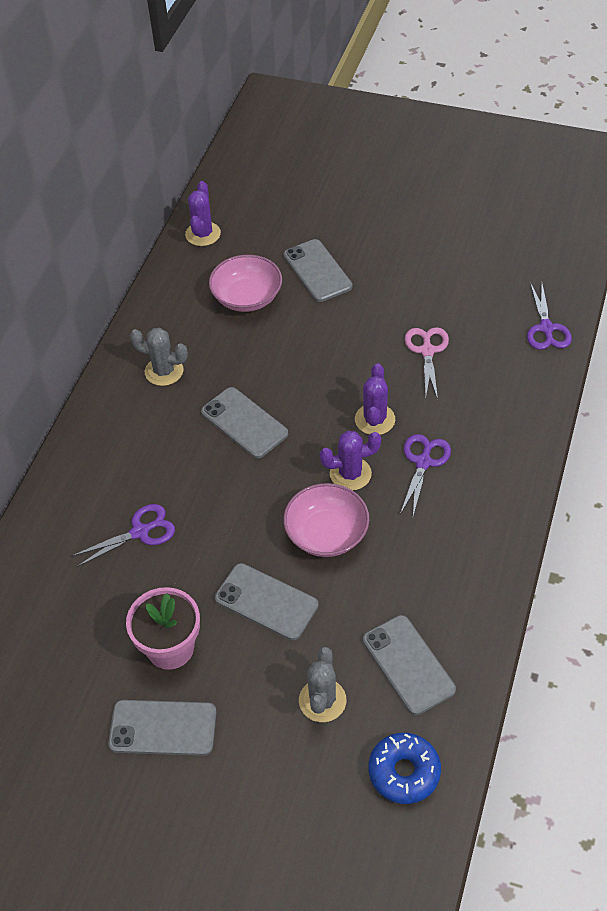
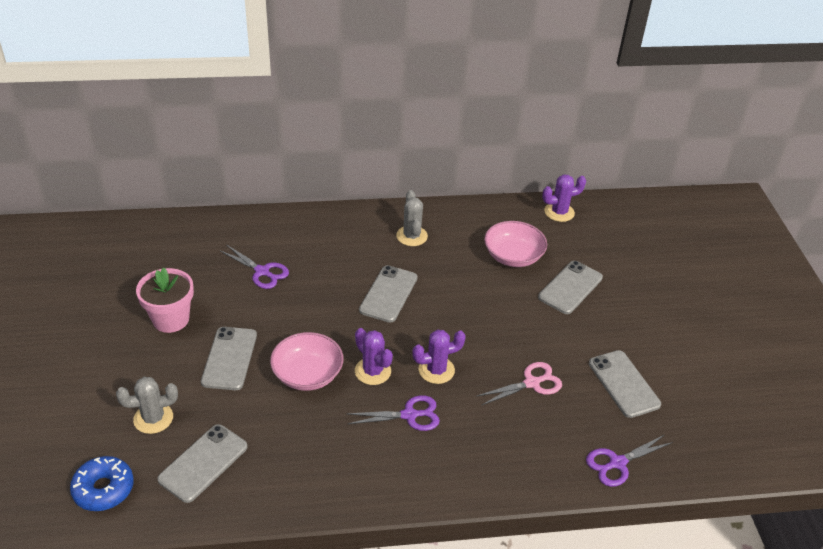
camera: 60 degrees right, 10 degrees down
(163, 728) = (105, 337): grey phone -> grey phone (623, 384)

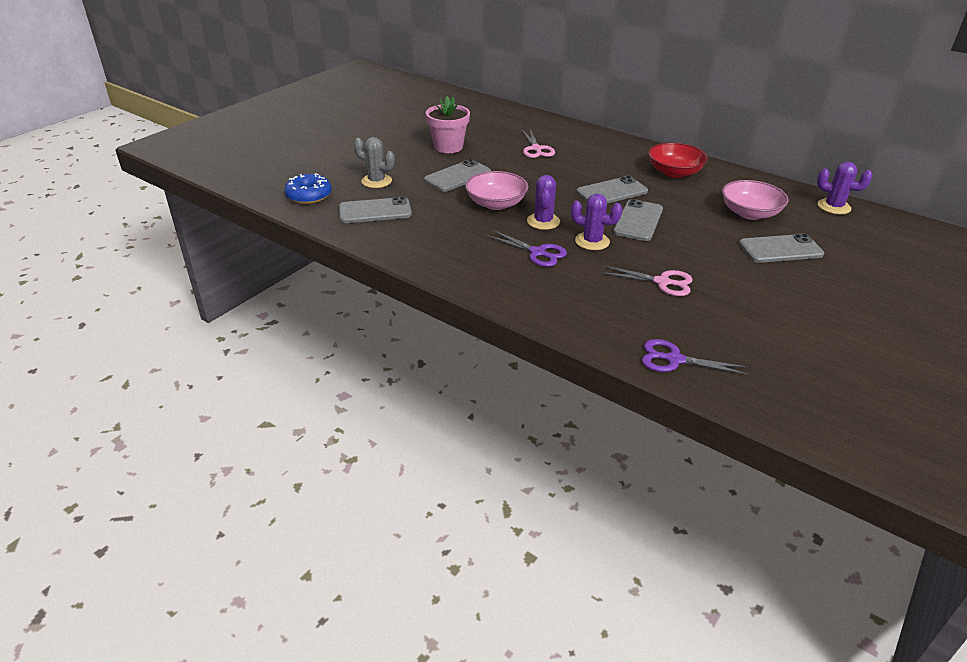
camera: 45 degrees right, 5 degrees down
(262, 272) = (536, 149): purple scissors -> pink scissors
(411, 236) = (674, 172): grey cactus -> red bowl
(623, 384) = (751, 321): grey phone -> grey phone (638, 221)

